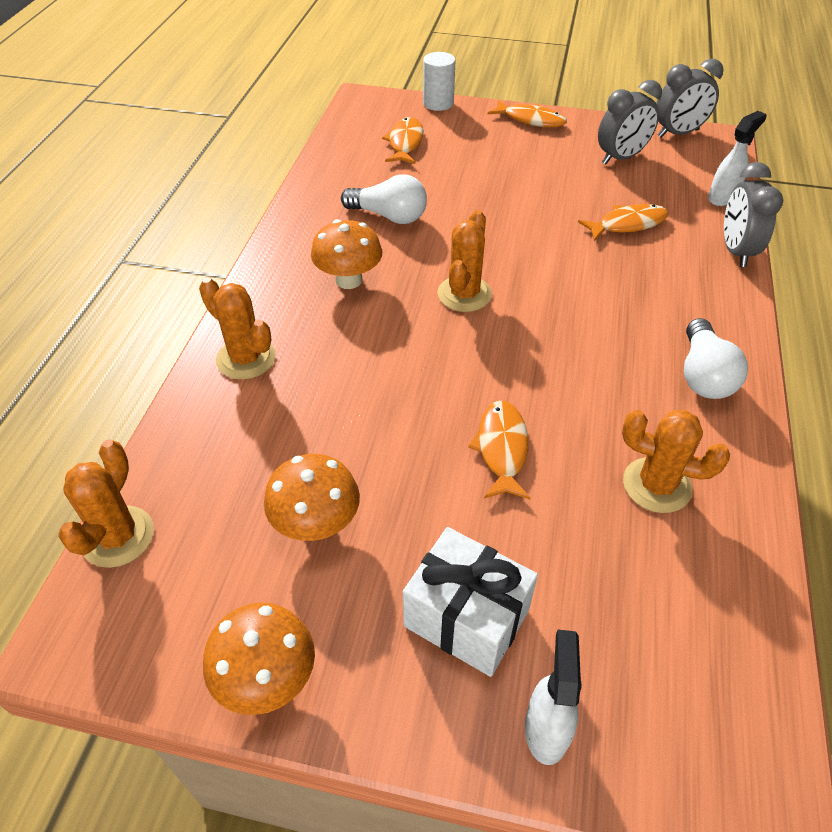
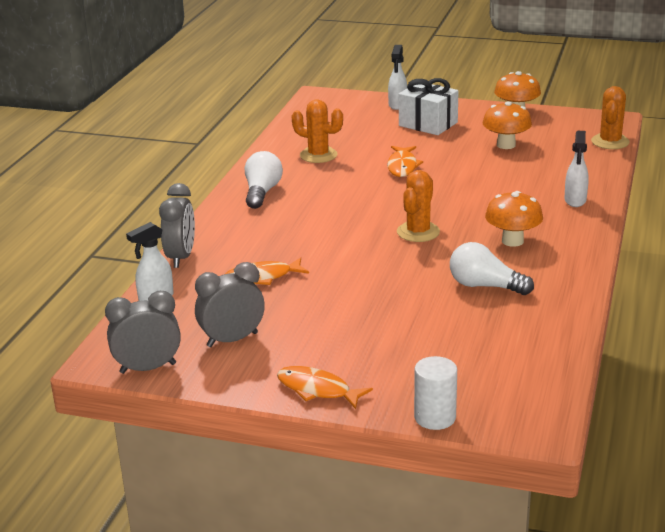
camera: 175 degrees left, 20 degrees down
(246, 358) = (575, 201): orange cactus -> white spray bottle
(405, 143) = (475, 361): orange fish -> none

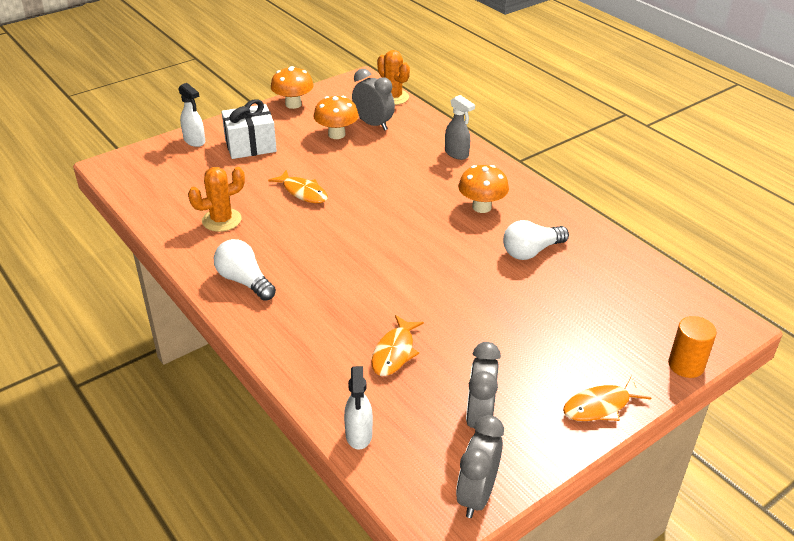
camera: 55 degrees left, 10 degrees up
(181, 257) = (301, 384): grey clock -> grey clock (373, 124)
(418, 232) = (417, 239): orange cactus -> none
(435, 417) = (686, 365): white cylinder -> orange cylinder
(575, 201) = (457, 154): white spray bottle -> grey spray bottle

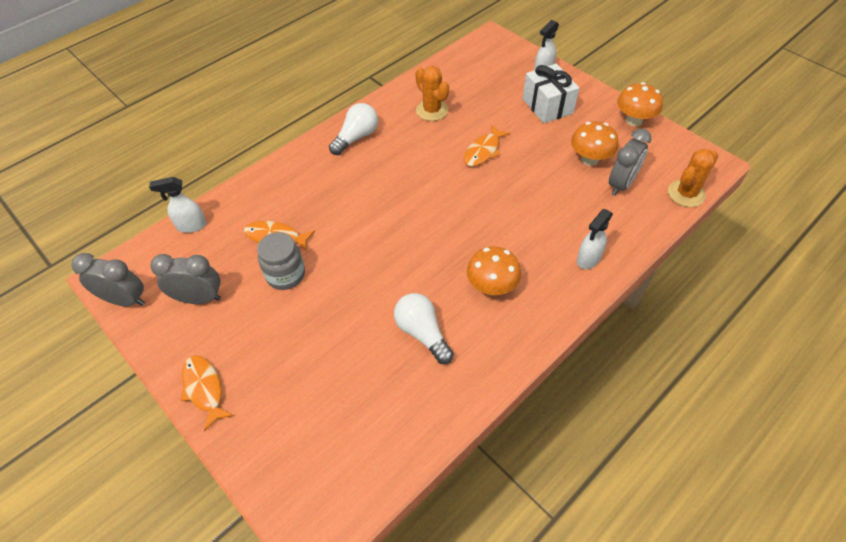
camera: 85 degrees right, 15 degrees up
(452, 343) = (285, 275): none -> grey jar
(457, 154) = (588, 259): grey spray bottle -> white spray bottle
(686, 365) = (252, 473): orange cylinder -> none

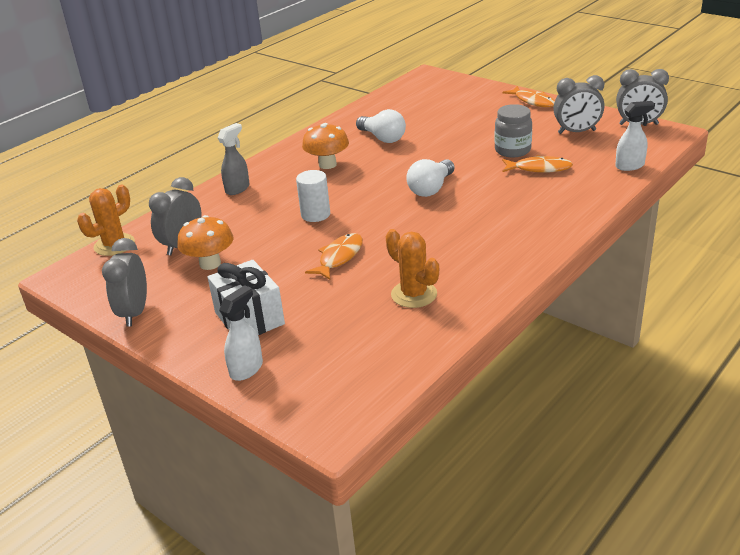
camera: 175 degrees right, 20 degrees down
(356, 137) = (503, 253): white light bulb -> white light bulb (431, 189)
(503, 205) = (315, 214): none -> white cylinder
(588, 259) = (237, 188): white spray bottle -> grey spray bottle
(634, 120) = (134, 313): orange mushroom -> grey clock

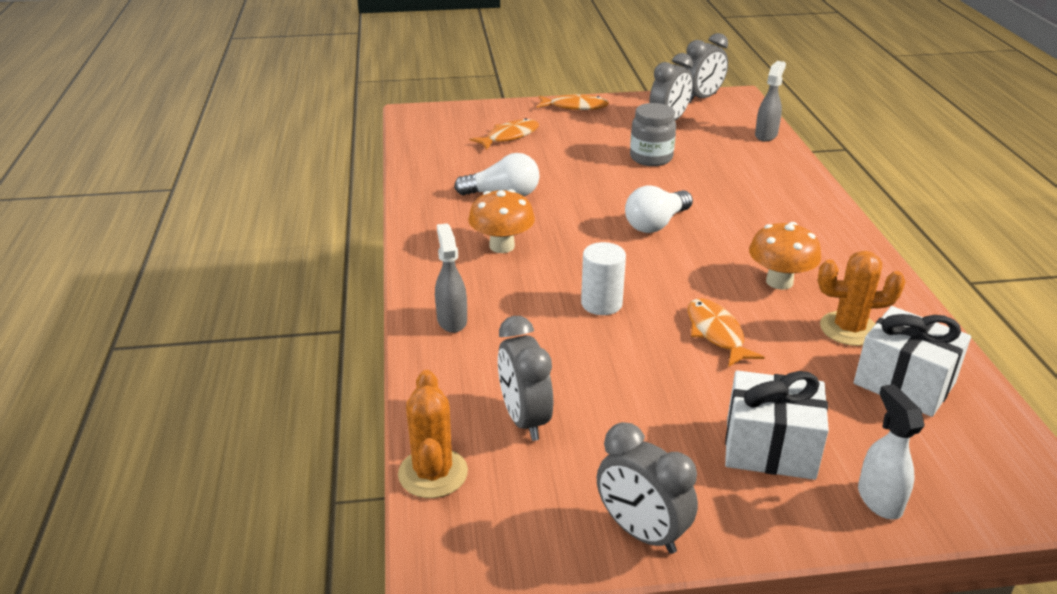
camera: 50 degrees left, 0 degrees up
(210, 263) = (603, 419): orange mushroom -> orange mushroom (779, 282)
(380, 335) = (904, 383): none -> white gift
(431, 189) = (656, 224): white light bulb -> white light bulb turned 60 degrees clockwise
(539, 168) = (706, 165): orange fish -> orange fish (509, 136)
(630, 166) = (766, 135): white spray bottle -> grey spray bottle

